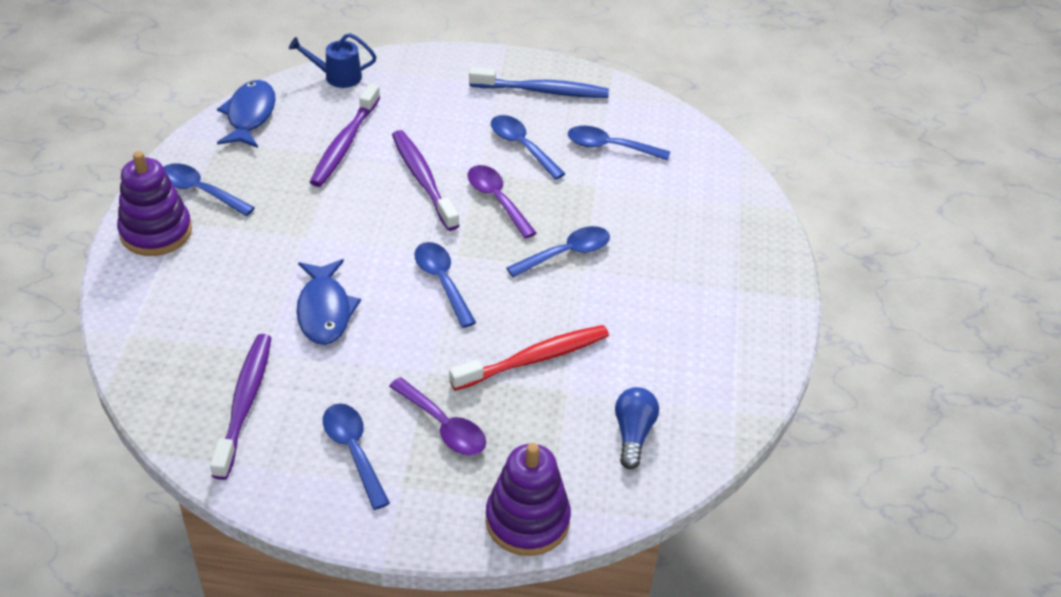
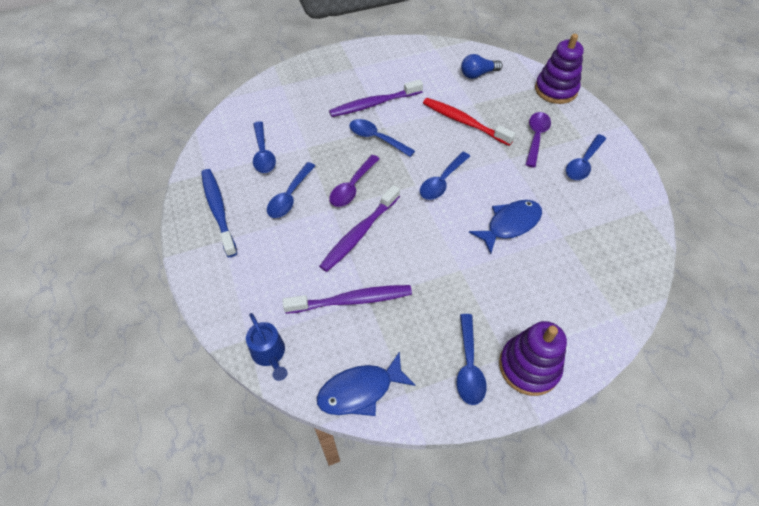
camera: 115 degrees left, 10 degrees up
(244, 403) = (603, 224): purple toothbrush -> purple toothbrush (374, 104)

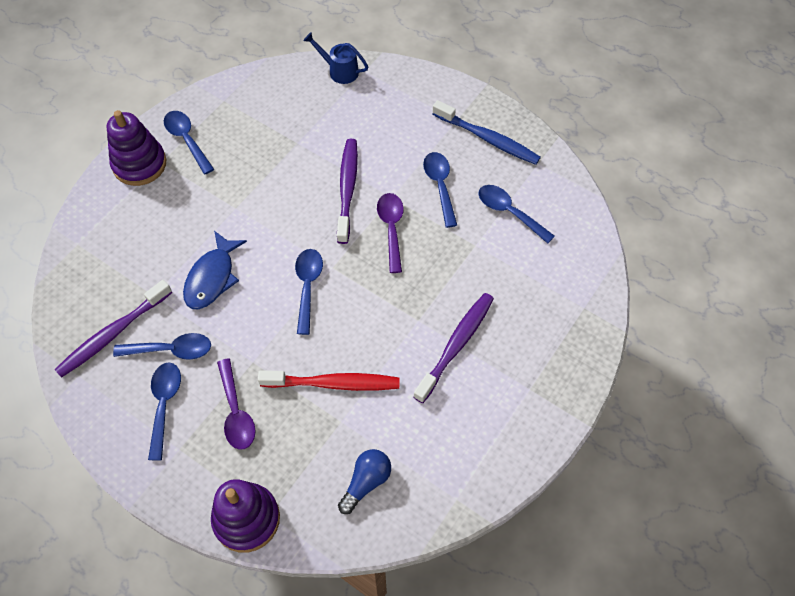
camera: 145 degrees right, 5 degrees up
(352, 300) = (310, 135): purple toothbrush -> purple toothbrush (113, 334)
(360, 390) = (257, 85): blue fish -> none
(376, 138) = (414, 299): blue spoon -> blue spoon (171, 350)

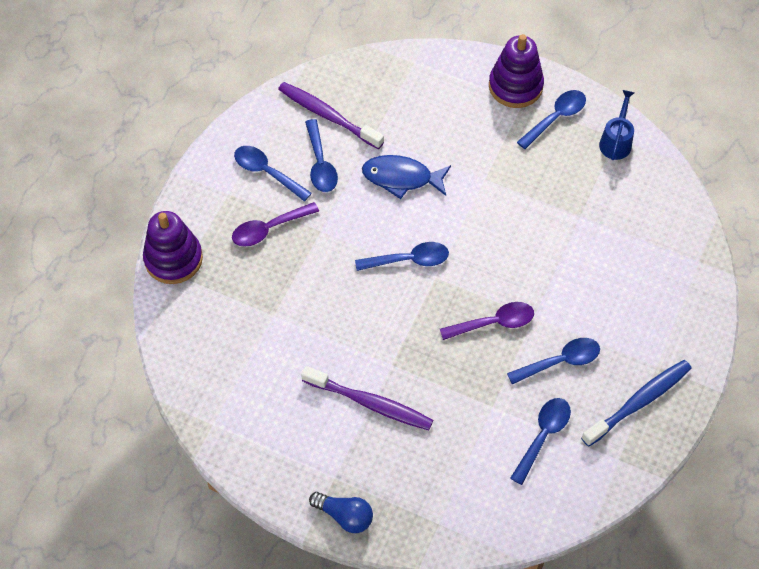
camera: 80 degrees right, 0 degrees up
(164, 405) = (267, 172): blue spoon -> blue spoon turned 135 degrees counterclockwise
(333, 383) = (310, 302): red toothbrush -> none
(339, 71) = (691, 236): blue watering can -> blue watering can (616, 141)
(347, 189) = (533, 273): purple toothbrush -> none
(366, 482) = (218, 346): blue light bulb -> blue light bulb (344, 516)
(488, 139) = (638, 402): blue toothbrush -> blue toothbrush turned 150 degrees counterclockwise

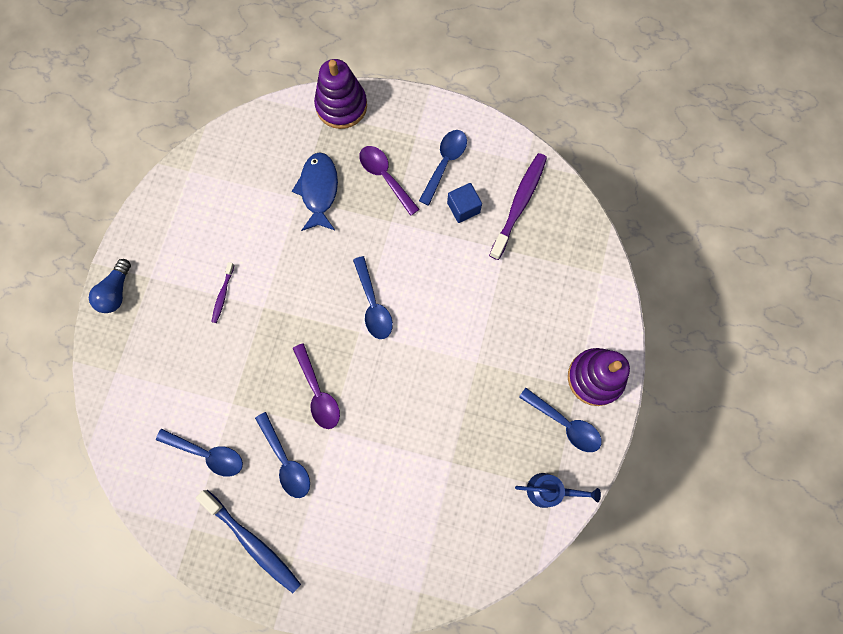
camera: 80 degrees right, 15 degrees up
(320, 164) = (463, 208): blue spoon -> blue cube
(370, 403) = (223, 295): purple toothbrush -> purple toothbrush, size x0.50
(401, 178) = (462, 283): blue fish -> blue fish (319, 190)

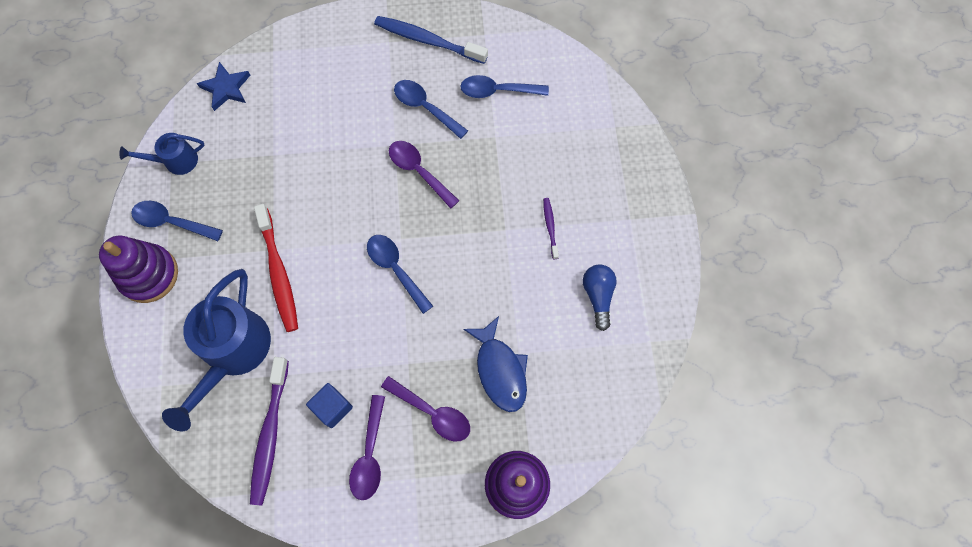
camera: 160 degrees right, 5 degrees down
(116, 292) = (655, 194): blue light bulb -> blue light bulb (598, 296)
(445, 163) = (370, 455): blue spoon -> purple spoon
(477, 338) = (279, 273): none -> red toothbrush
(480, 561) = (226, 88): none -> blue star
(534, 279) = (233, 354): none -> blue watering can

